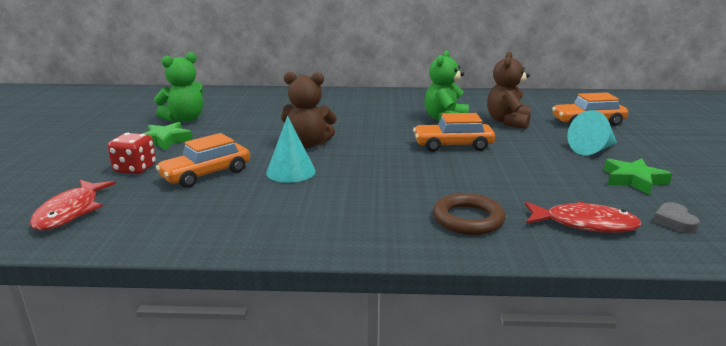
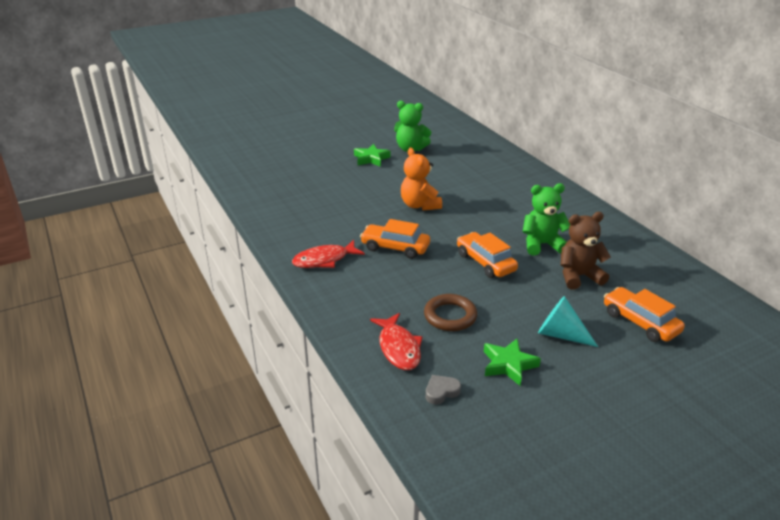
camera: 60 degrees right, 10 degrees up
(71, 212) = (265, 177): red fish -> red fish (324, 260)
(135, 169) = (325, 169): red dice -> none
(206, 174) = (339, 191): orange car -> orange car (395, 247)
(290, 172) = (369, 215): turquoise cone -> none
(308, 144) = (419, 205): brown teddy bear -> orange teddy bear
(468, 219) = (363, 298): brown ring -> brown ring (450, 316)

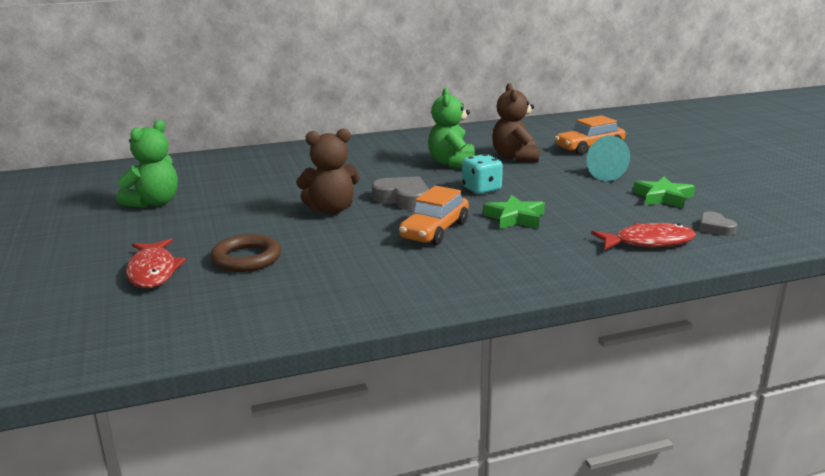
camera: 80 degrees left, 10 degrees down
(324, 260) = (453, 276): red fish -> red fish (153, 271)
(371, 159) = (158, 230): green star -> green star (515, 218)
(419, 205) = (331, 210): orange teddy bear -> brown teddy bear
(450, 230) = (403, 199): none -> grey heart
(450, 316) = (585, 214): brown ring -> brown ring (246, 258)
(485, 262) = (481, 189): orange car -> turquoise dice

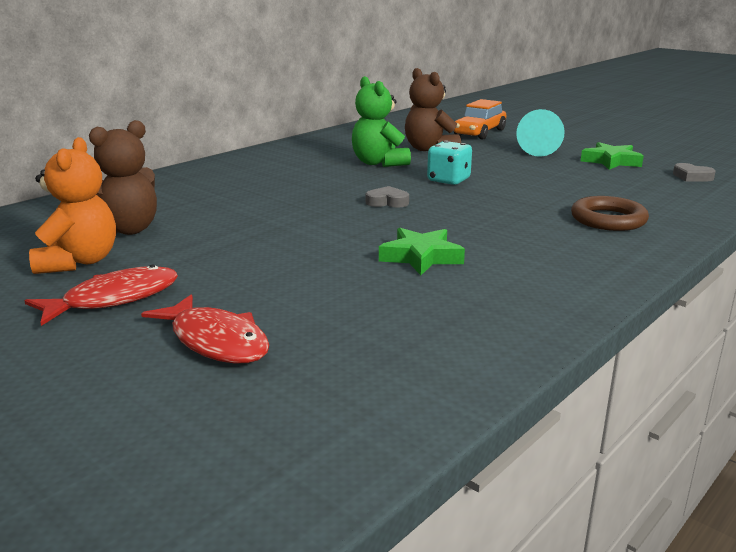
camera: 30 degrees left, 0 degrees up
(154, 203) = (79, 262): green teddy bear -> orange teddy bear
(246, 258) = (317, 296): brown ring -> brown ring (608, 219)
(331, 210) = (327, 226): brown teddy bear -> brown teddy bear (127, 230)
(403, 199) = (387, 202): grey heart -> grey heart, size x0.58
(434, 230) = (472, 224): orange car -> none
(515, 218) = (525, 199): green star -> green star (421, 257)
(648, 242) = (667, 197): red fish -> red fish (114, 299)

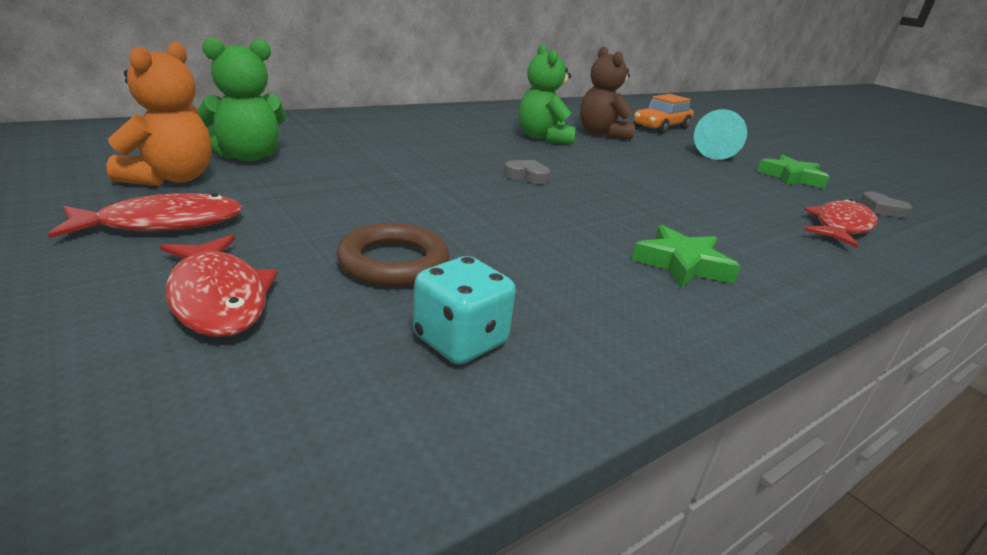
camera: 10 degrees right, 5 degrees up
(127, 230) = (248, 157): brown teddy bear -> green teddy bear
(421, 257) = (525, 242): green star -> green star (682, 264)
(448, 180) = (604, 166): turquoise dice -> turquoise dice (460, 341)
(608, 219) = (766, 240): brown ring -> brown ring (393, 262)
(662, 198) = (840, 227): none -> red fish

